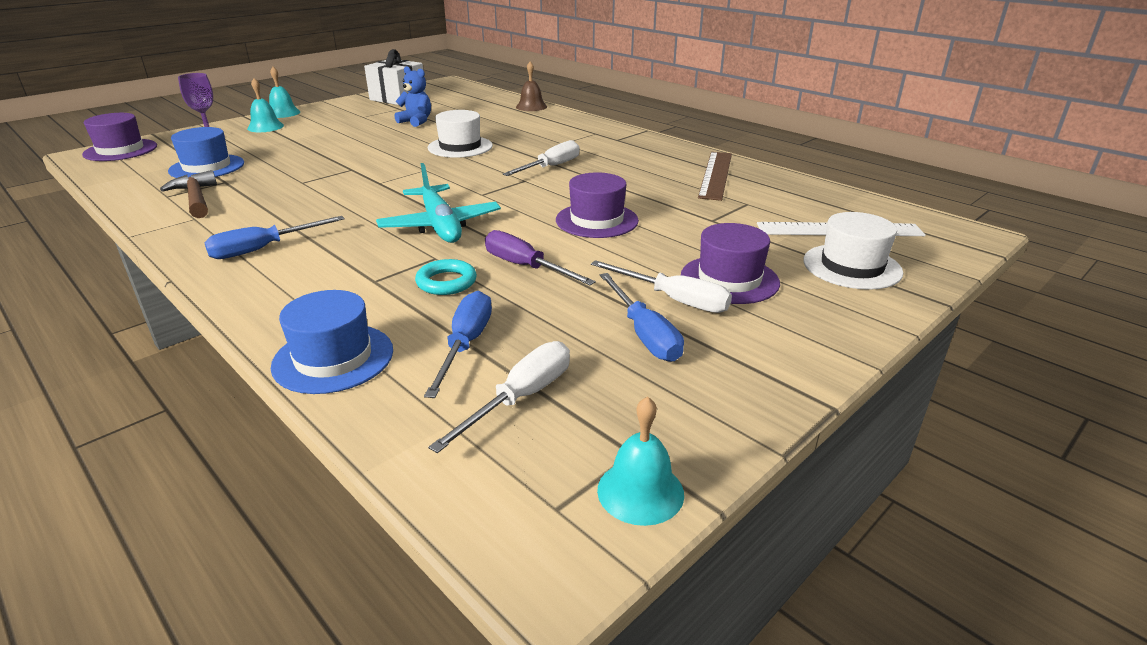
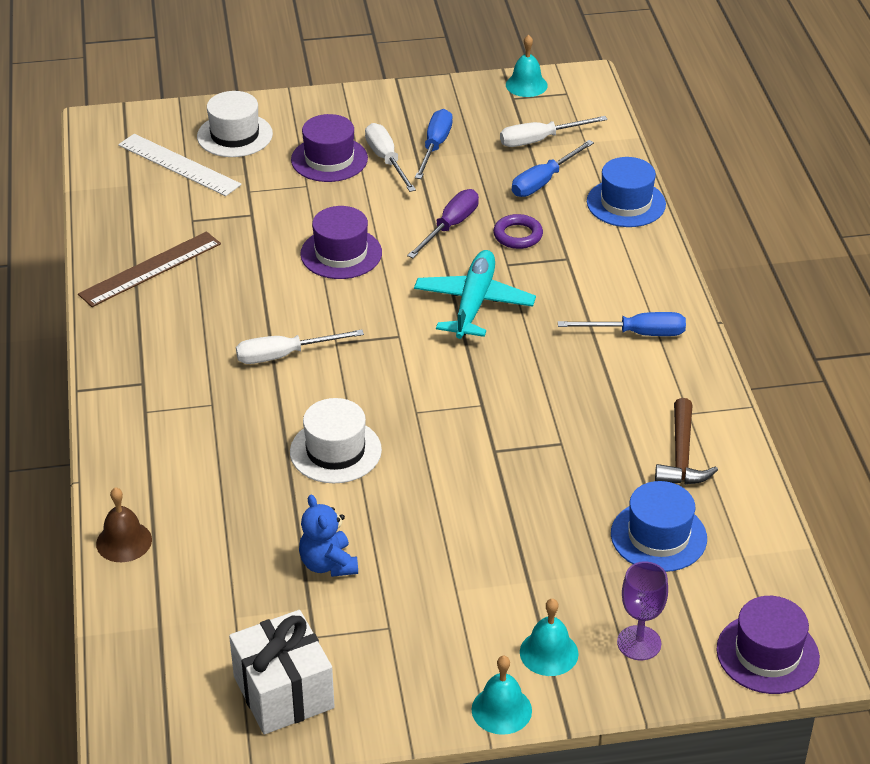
camera: 145 degrees left, 10 degrees up
(446, 282) = (518, 235): turquoise ring -> purple ring
(525, 267) = (450, 226): purple screwdriver -> purple screwdriver turned 135 degrees counterclockwise

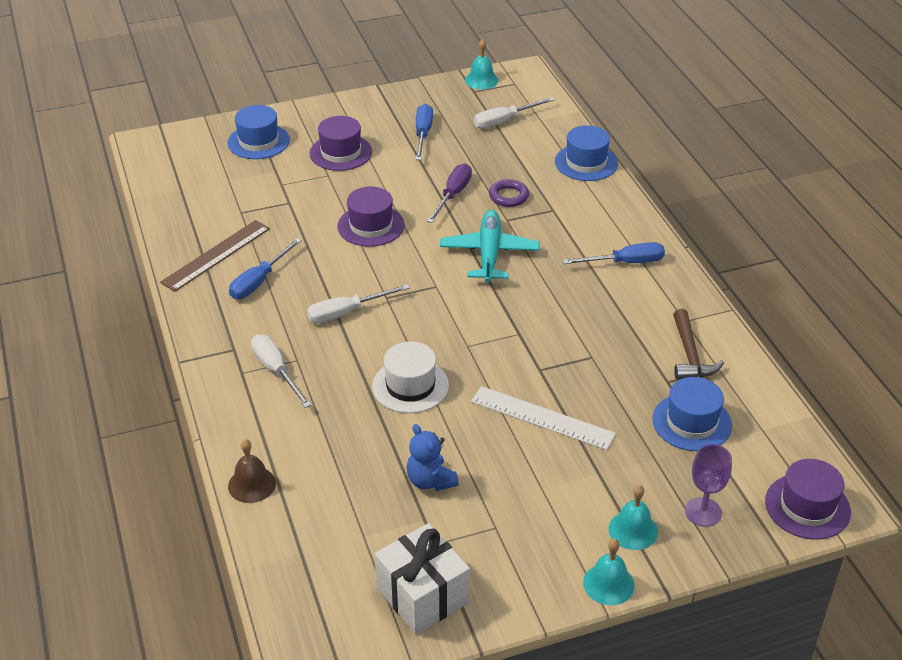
camera: 10 degrees left, 0 degrees up
(179, 165) = (218, 169): white ruler -> white ruler (542, 418)
(234, 135) = (258, 141): white hat -> blue hat
(386, 160) = (387, 148): white screwdriver -> white screwdriver (276, 371)
(544, 181) = (517, 152): blue screwdriver -> blue screwdriver (259, 281)

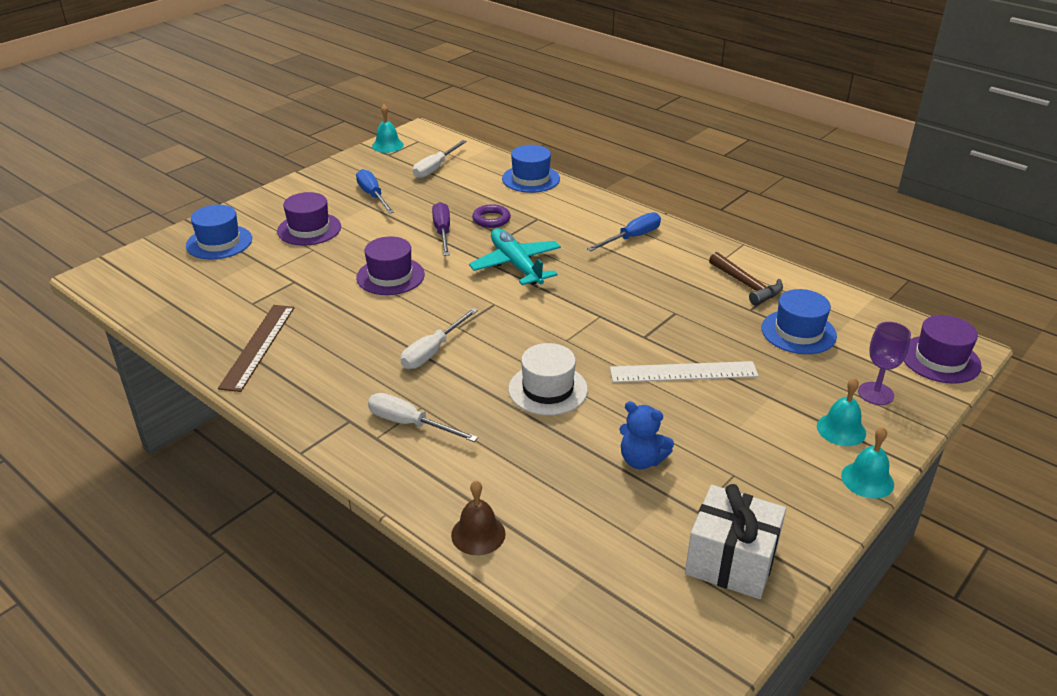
camera: 30 degrees left, 5 degrees down
(259, 281) = (323, 354): blue screwdriver -> none

